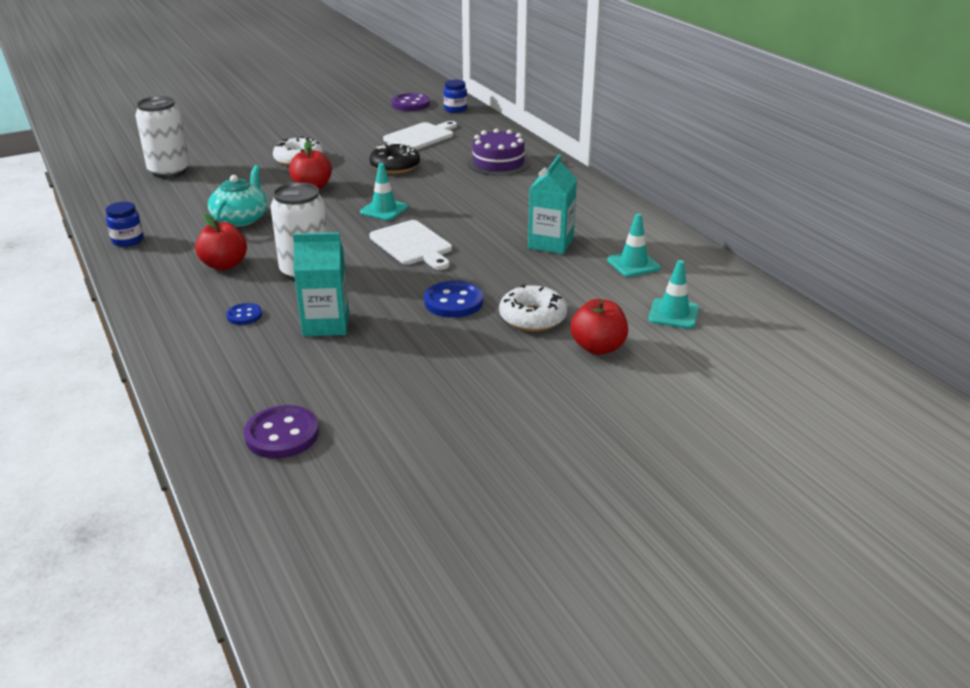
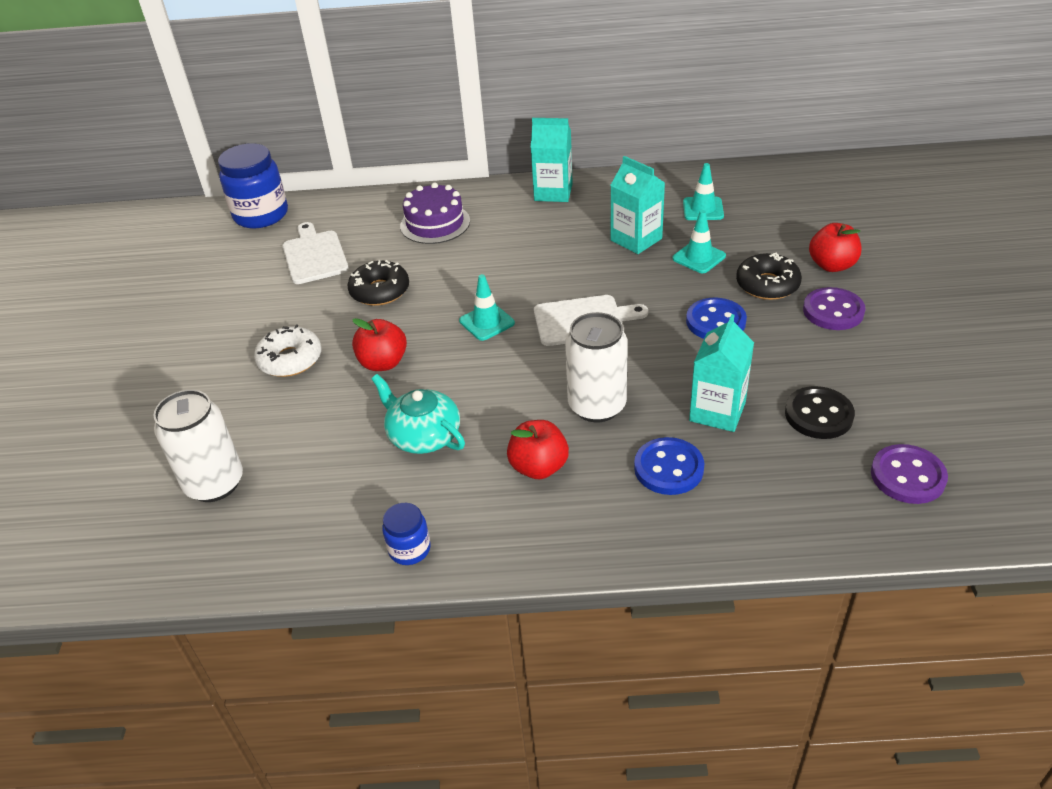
camera: 60 degrees left, 10 degrees up
(244, 315) = (668, 468): blue button -> blue button, size x1.75
(347, 374) = (818, 415): none -> black button
(410, 104) = (208, 241): purple button -> purple button (833, 311)
(455, 109) = (261, 215): blue jar -> blue jar, size x1.95
(532, 317) = (767, 285): white donut -> black donut
(590, 195) = (553, 192): none -> turquoise carton
(673, 314) = (796, 215): turquoise traffic cone -> turquoise traffic cone (699, 257)

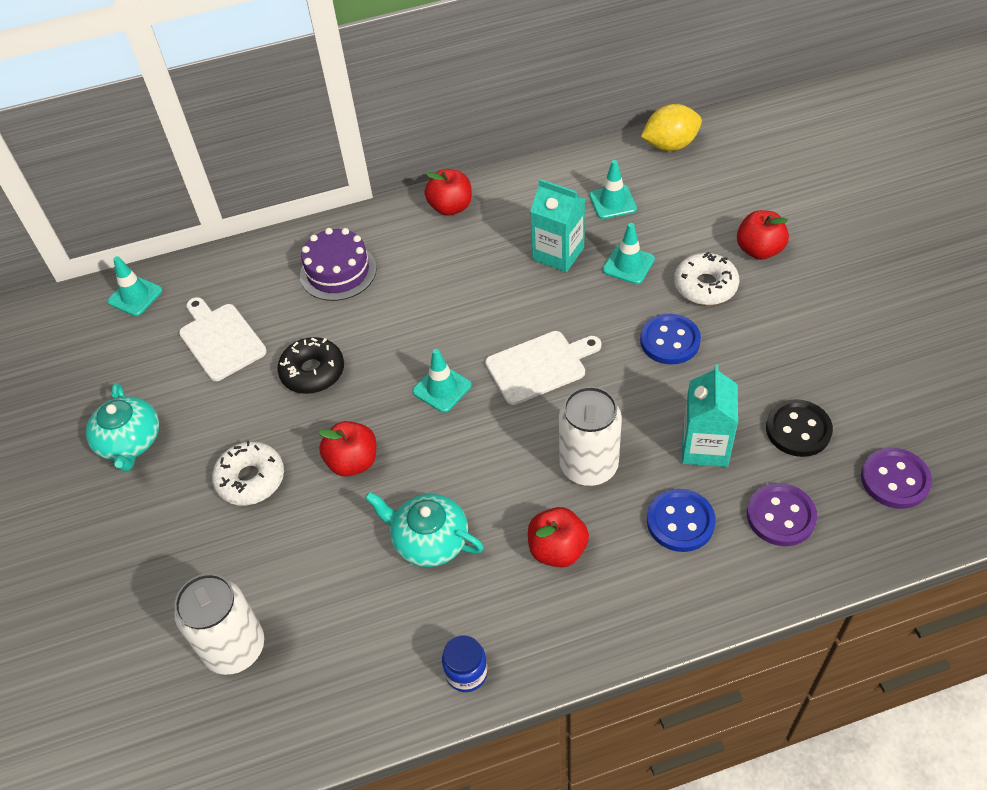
camera: 15 degrees left, 10 degrees up
(205, 314) = (130, 441): none -> turquoise teapot
(261, 215) = (135, 296): blue jar -> turquoise traffic cone
(553, 192) = (450, 207): turquoise carton -> red apple
(767, 285) = (705, 286): black donut -> white donut
(774, 175) = (670, 145): none -> yellow lemon
(833, 311) = (776, 306): purple button -> purple button (780, 516)

